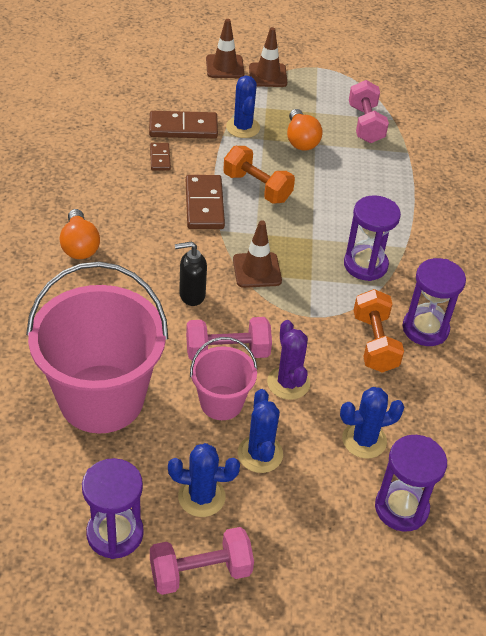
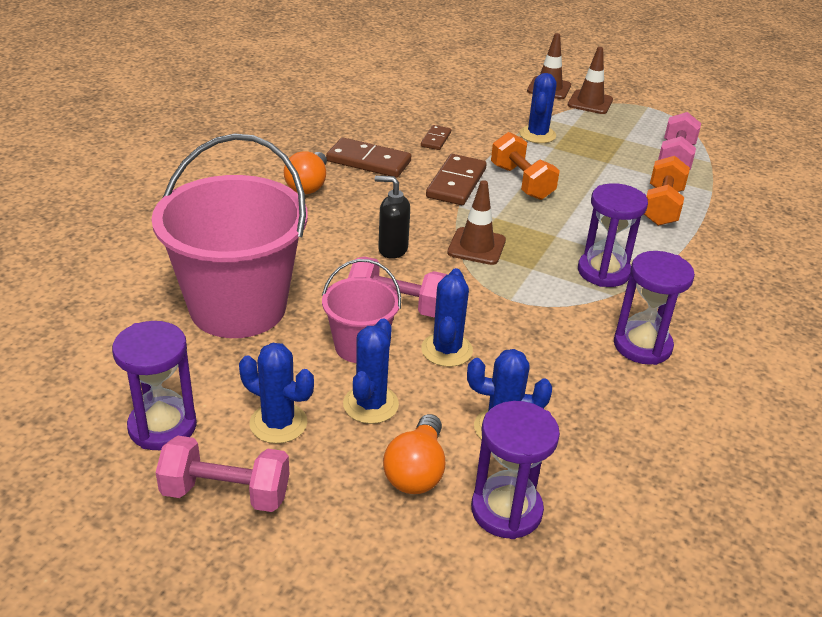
camera: 25 degrees right, 10 degrees down
(183, 128) = (475, 123): brown domino -> brown domino (368, 161)
(288, 383) = (446, 350): purple cactus -> blue cactus
(301, 140) = (594, 156): orange light bulb -> orange light bulb (416, 471)
(374, 343) = (571, 342): orange dumbbell -> orange dumbbell (662, 207)

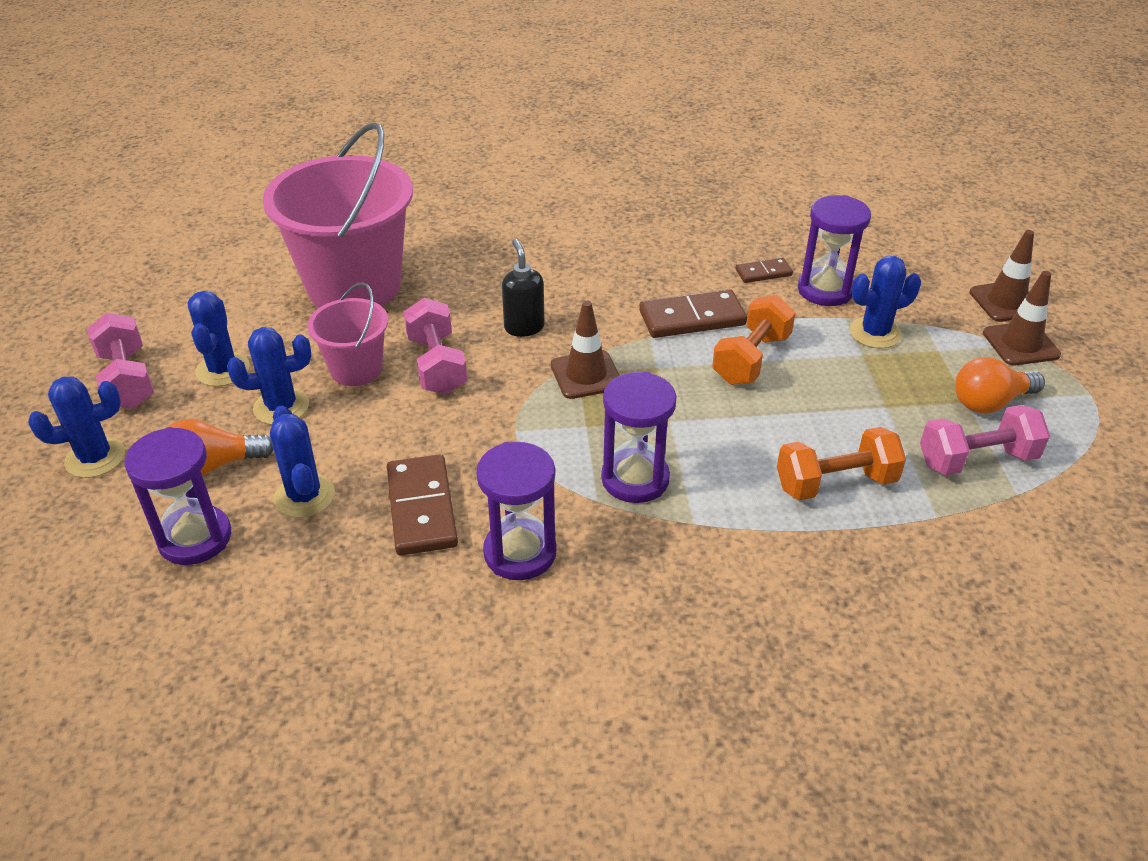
camera: 60 degrees right, 5 degrees up
(162, 426) = (181, 319): purple hourglass -> purple hourglass (825, 290)
(308, 185) = (578, 239): orange light bulb -> orange light bulb (990, 402)
(368, 161) = (663, 252): brown domino -> brown domino (421, 508)
(446, 350) = (394, 420): blue cactus -> blue cactus (95, 458)

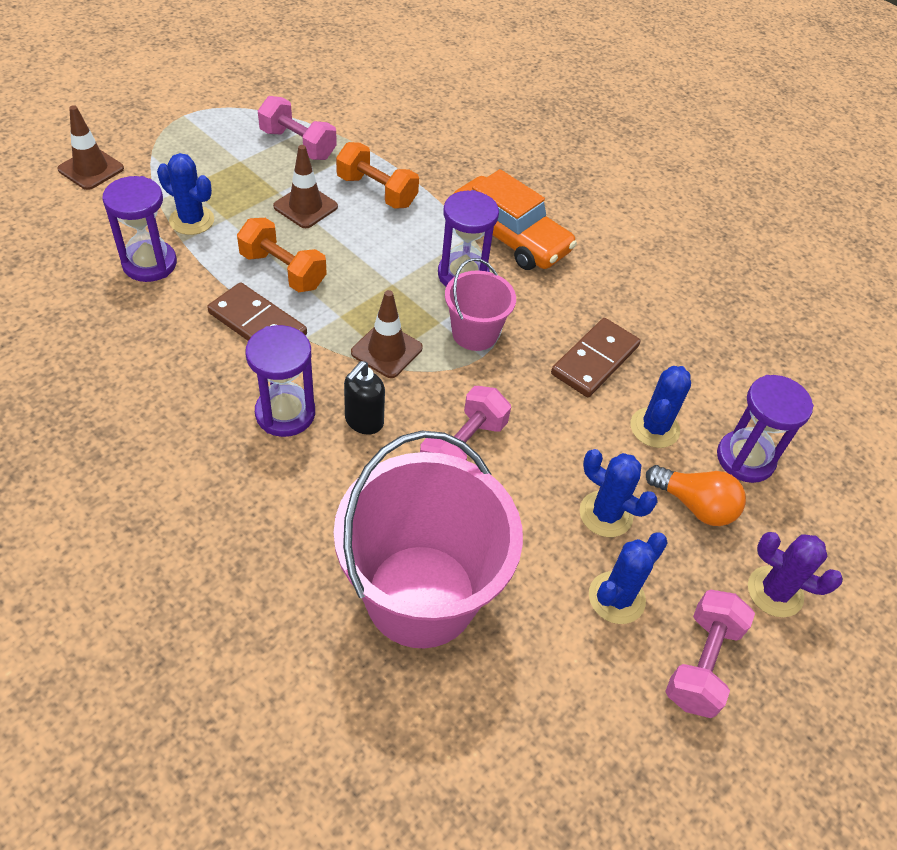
camera: 135 degrees left, 10 degrees up
(95, 458) = (775, 592): blue cactus -> purple cactus
(356, 369) = (520, 498): pink bucket -> pink bucket (474, 333)
(520, 553) = (573, 295): purple hourglass -> purple hourglass (285, 413)
(663, 557) = (510, 236): none -> orange car
(751, 359) = (283, 270): orange dumbbell -> orange dumbbell turned 45 degrees clockwise
(763, 272) = (150, 308): brown domino -> none
(990, 402) = (231, 151): orange light bulb -> none
(1020, 344) = (147, 152): brown traffic cone -> brown traffic cone (305, 207)

